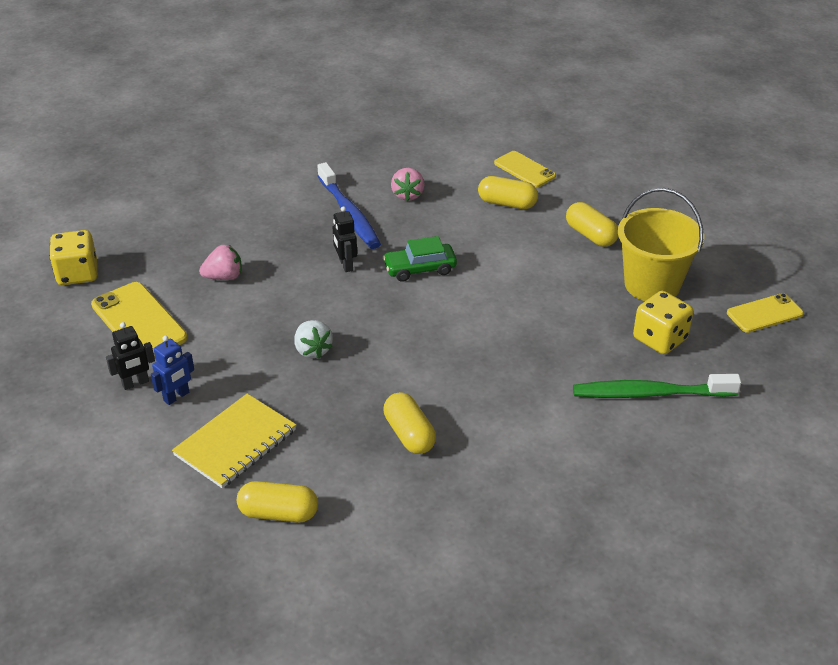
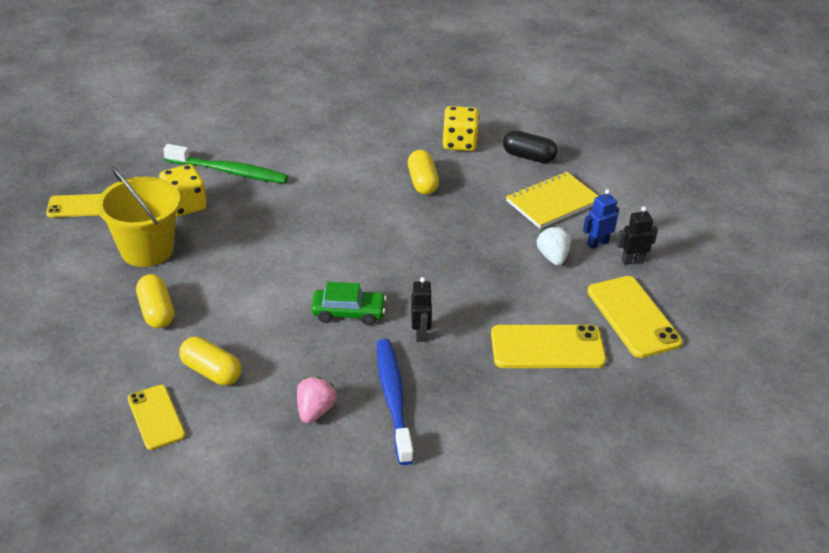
camera: 165 degrees left, 0 degrees up
(77, 274) = (703, 385): yellow dice -> yellow dice (459, 143)
(224, 277) = (547, 347): pink strawberry -> yellow phone
(278, 513) = (528, 157): yellow capsule -> black capsule
(313, 350) = (477, 257): white strawberry -> white strawberry (553, 257)

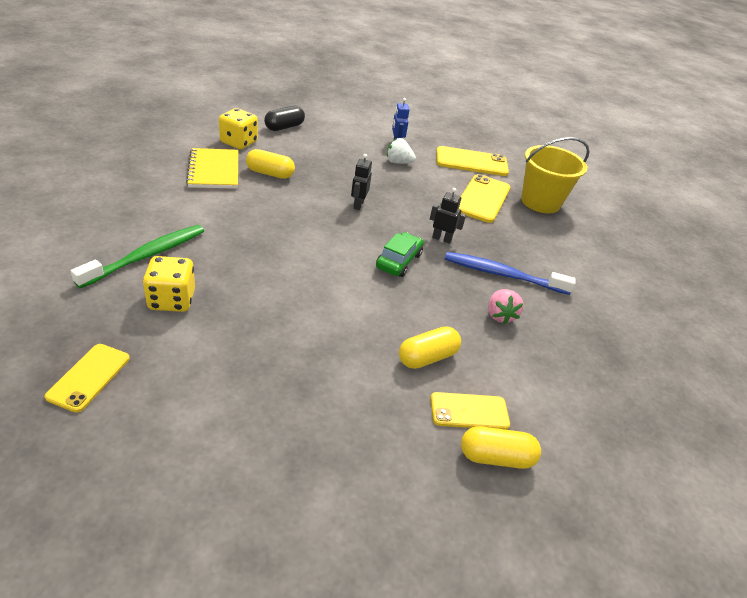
camera: 70 degrees left, 0 degrees up
(147, 249) = (220, 347): yellow bucket -> yellow bucket (540, 202)
(157, 311) = (323, 368): yellow capsule -> yellow capsule (496, 457)
(315, 411) = (500, 315): pink strawberry -> pink strawberry turned 135 degrees counterclockwise
(553, 202) = (342, 140): yellow notebook -> yellow notebook (214, 170)
(632, 261) = (421, 141): black robot -> black robot (358, 205)

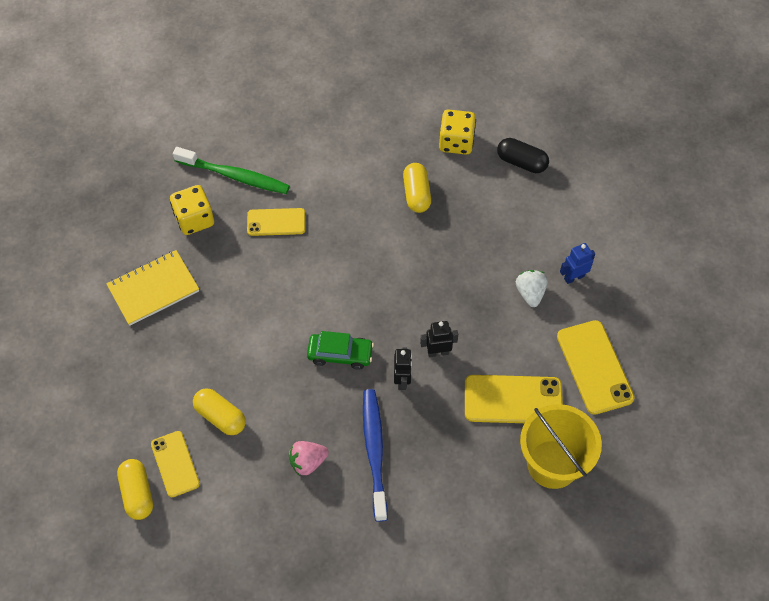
camera: 75 degrees right, 20 degrees up
(89, 377) = (99, 218): yellow phone -> yellow phone (276, 222)
(214, 170) = (388, 151): yellow notebook -> yellow notebook (153, 289)
(358, 205) = (413, 288): black robot -> black robot (438, 352)

